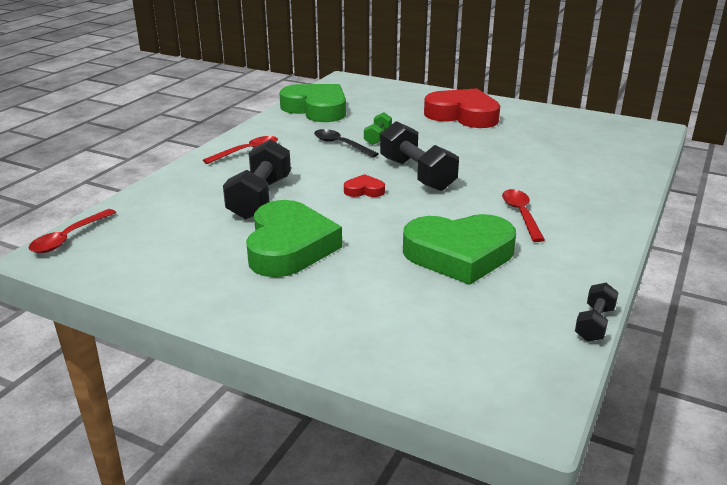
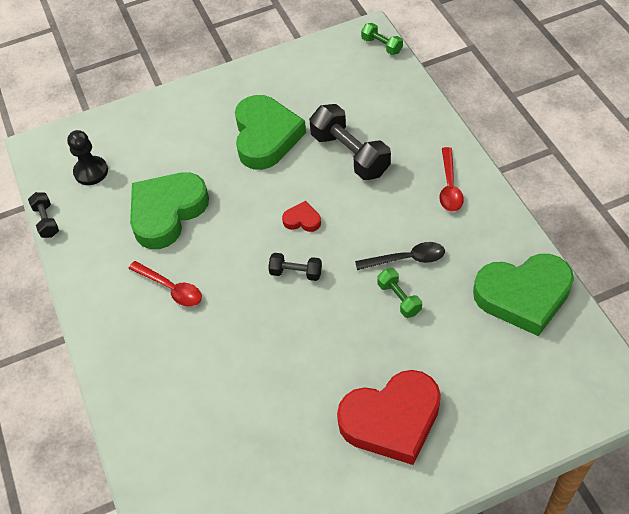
camera: 135 degrees right, 25 degrees up
(69, 238) = (381, 45): red spoon -> green dumbbell
(289, 247) = (266, 136): green heart -> green heart turned 135 degrees counterclockwise
(364, 190) = (302, 220): red heart -> red heart turned 120 degrees counterclockwise
(417, 174) = (296, 273): black dumbbell -> black dumbbell, size x0.52
(493, 334) = (91, 172): none -> black pawn

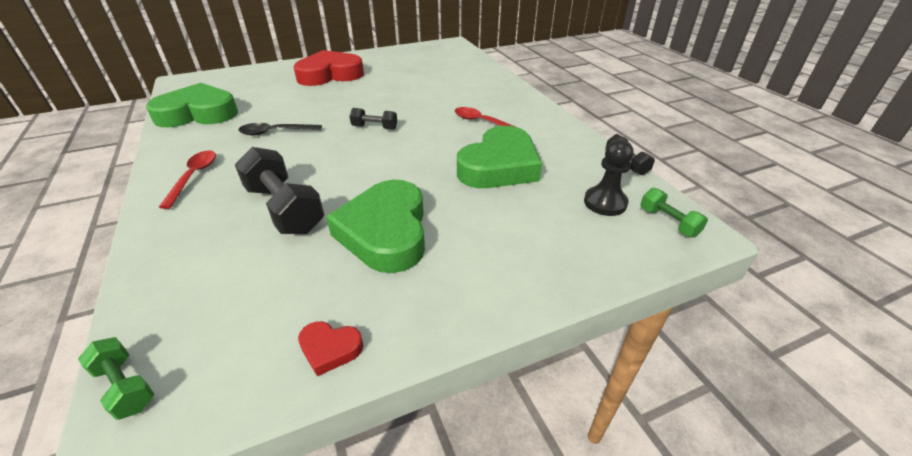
camera: 175 degrees right, 15 degrees down
(302, 220) = (360, 157): red heart -> red heart (330, 349)
(399, 298) = (296, 114): green dumbbell -> green dumbbell (668, 222)

